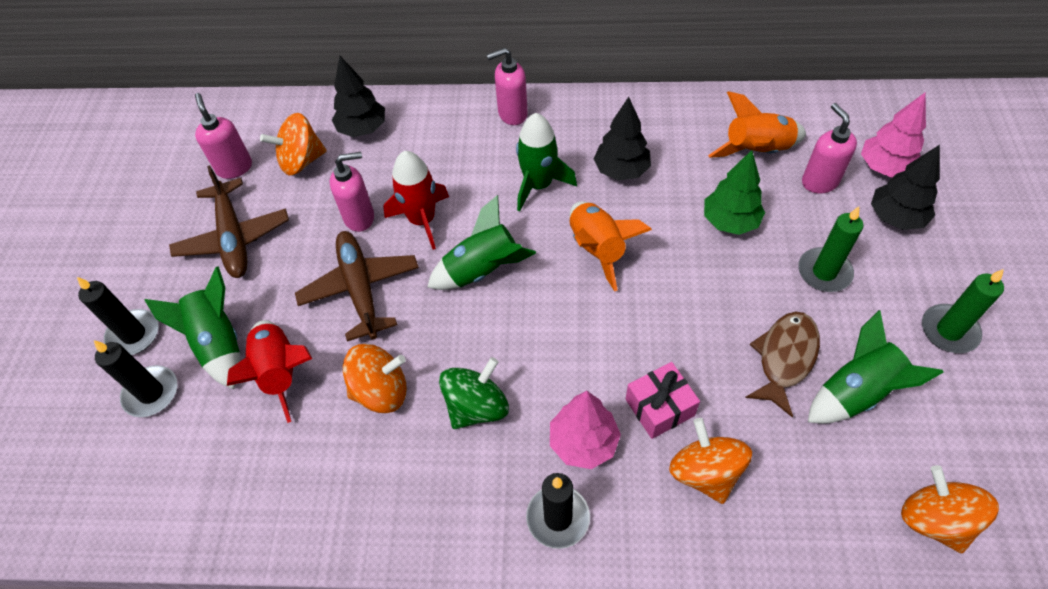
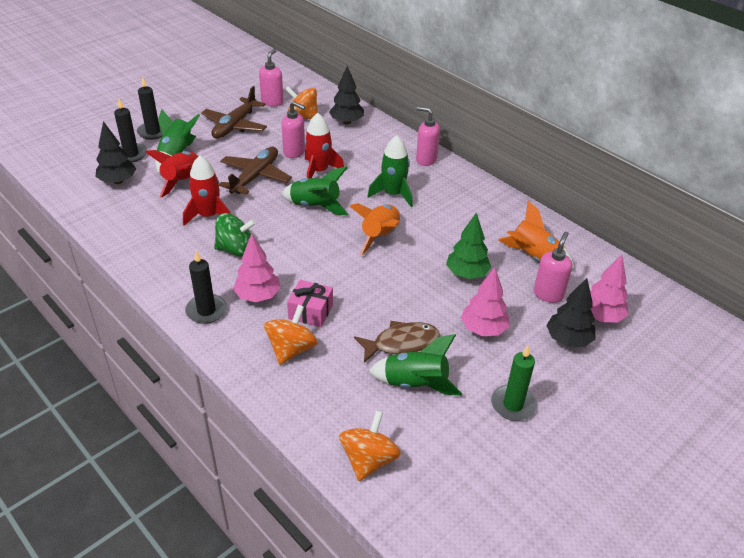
camera: 40 degrees right, 15 degrees down
(381, 391) = (209, 216): orange spinning top -> red rocket
(621, 170) = (444, 216): black tree -> black tree (118, 181)
(824, 272) = (483, 329): green candle -> pink tree

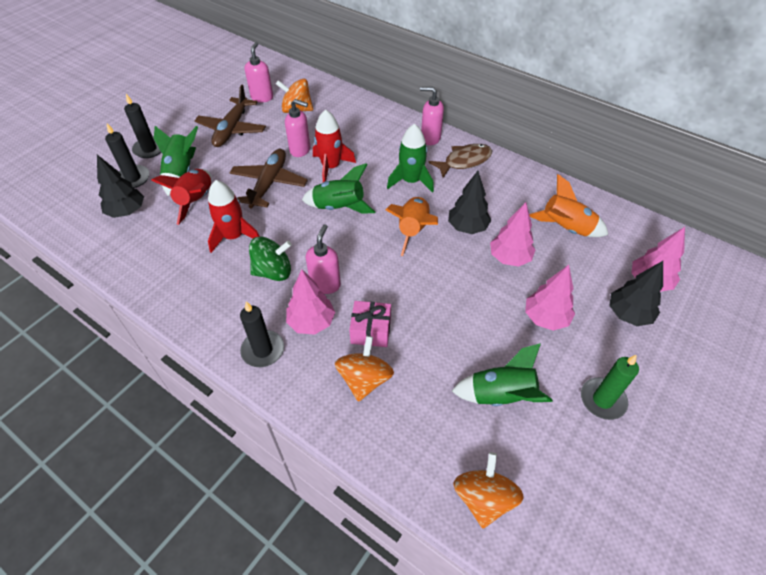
camera: 10 degrees left, 10 degrees up
(346, 122) = (341, 109): black tree -> black tree (467, 227)
(401, 343) = (472, 350): brown fish -> brown fish (464, 161)
(467, 274) = (509, 258): green tree -> pink tree
(548, 294) = (592, 266): pink soap dispenser -> pink soap dispenser (325, 284)

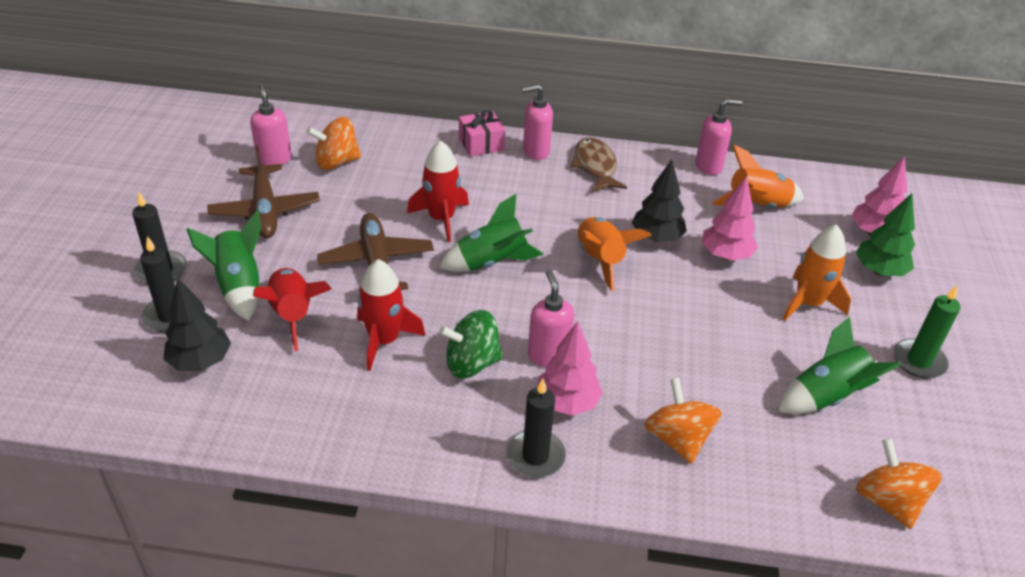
camera: 30 degrees left, 10 degrees down
(273, 271) = (471, 363): green spinning top -> green spinning top turned 150 degrees counterclockwise
(300, 150) = (384, 210): pink soap dispenser -> pink soap dispenser (709, 166)
(371, 330) = (642, 385): pink gift -> pink gift (481, 144)
(411, 181) = (552, 206): green rocket -> none
(464, 161) = (595, 166): brown fish -> brown fish turned 45 degrees counterclockwise
(545, 318) = (808, 303): pink tree -> orange rocket
(628, 314) = (879, 271): black tree -> green tree

